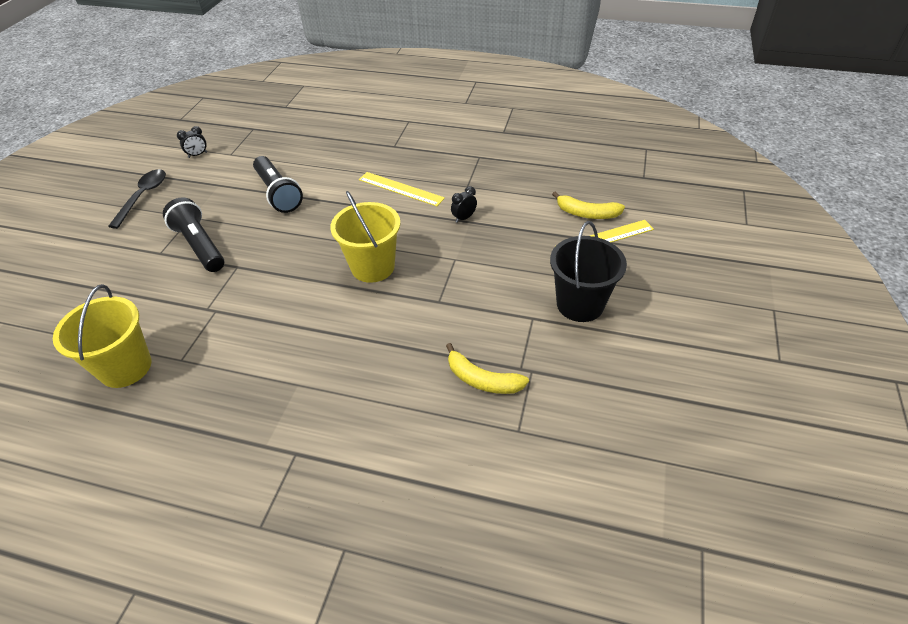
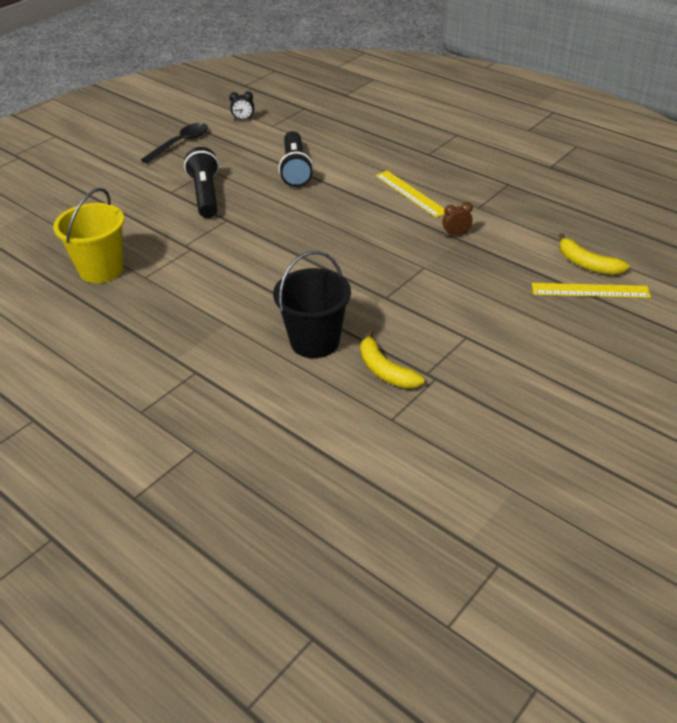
camera: 25 degrees right, 5 degrees down
(372, 267) = (343, 252): yellow bucket -> none
(464, 218) = (456, 234): black clock -> brown clock
(580, 304) = (521, 340): black bucket -> black bucket (315, 341)

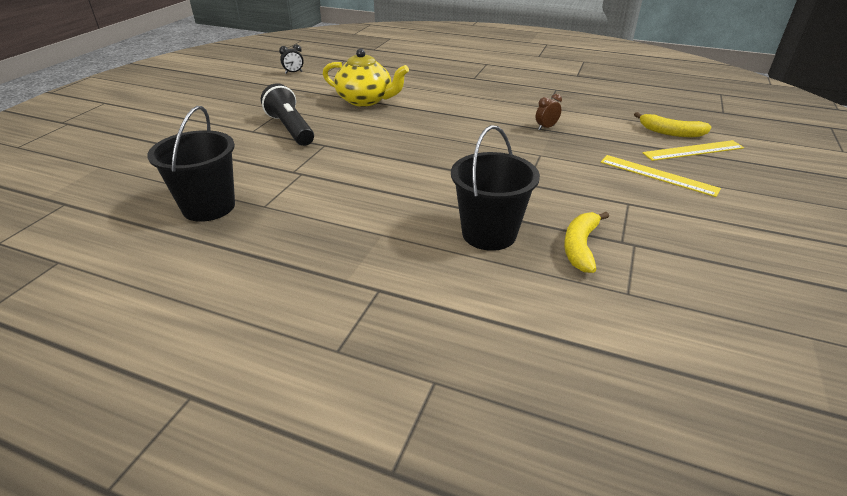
camera: 20 degrees left, 5 degrees down
(101, 269) = (209, 207): yellow bucket -> black bucket
(180, 143) = (242, 94): black spoon -> none
(295, 169) = (366, 100): black flashlight -> yellow teapot
(385, 370) = (580, 247): yellow banana -> yellow banana turned 75 degrees clockwise
(411, 193) = (482, 104): yellow ruler -> yellow ruler (658, 175)

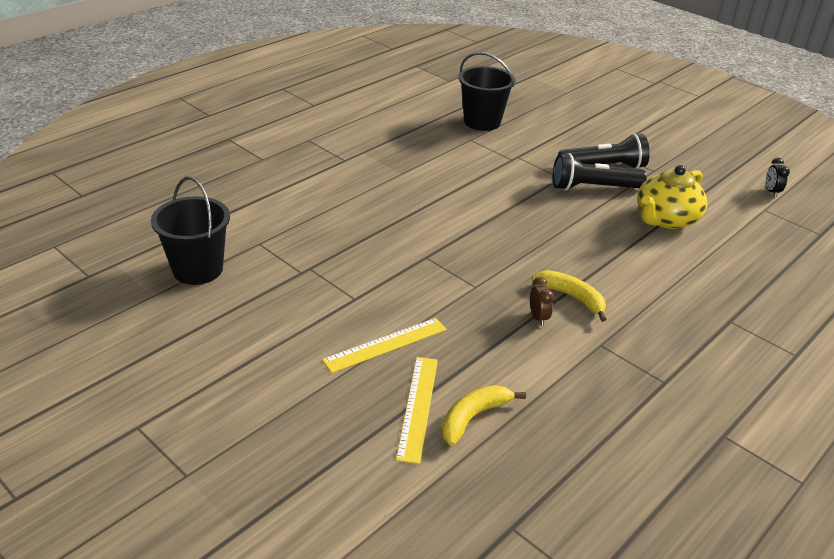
camera: 110 degrees right, 0 degrees up
(334, 129) = (592, 187): none -> black flashlight
(489, 234) = (368, 213): black bucket -> black bucket (198, 269)
(580, 247) = (320, 246): yellow banana -> yellow banana (572, 298)

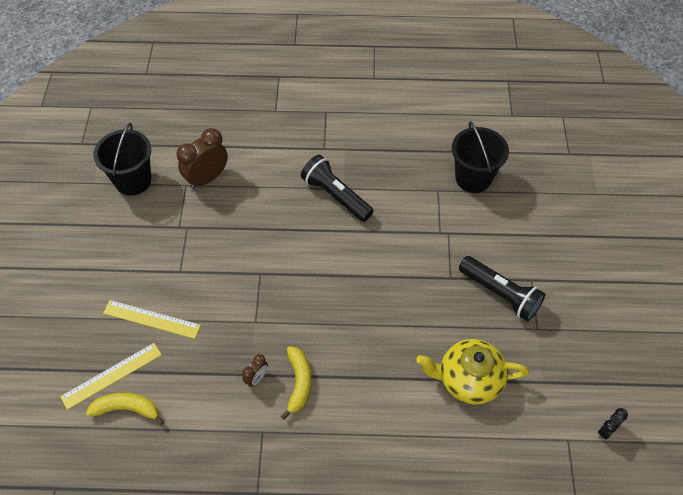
camera: 50 degrees right, 20 degrees up
(272, 228) = (207, 178): none -> brown clock
(592, 187) = (459, 306): black flashlight -> black flashlight (336, 196)

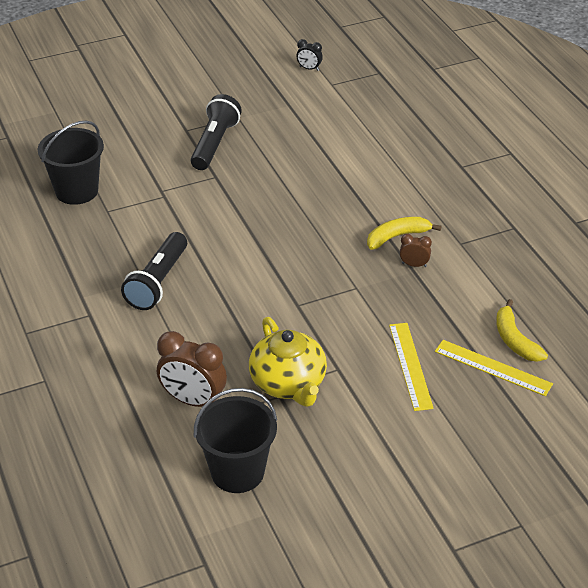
camera: 115 degrees left, 15 degrees down
(468, 379) = (317, 142): yellow teapot -> yellow teapot (289, 383)

